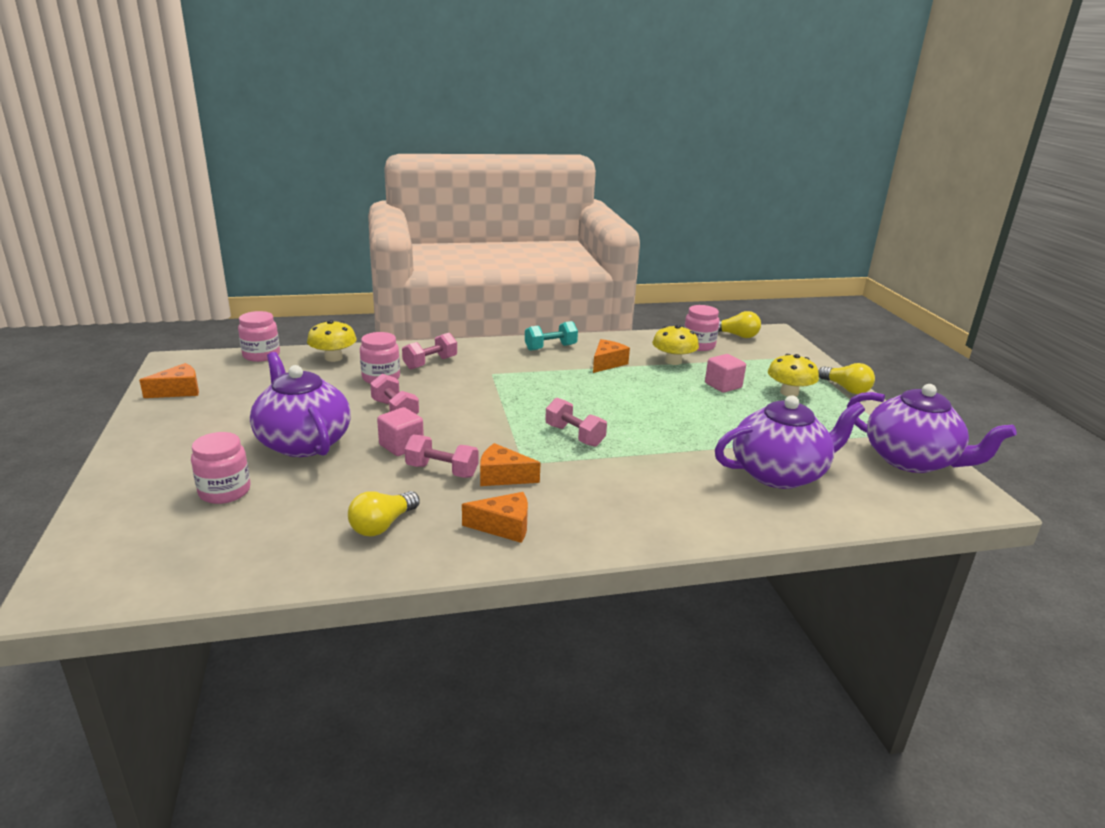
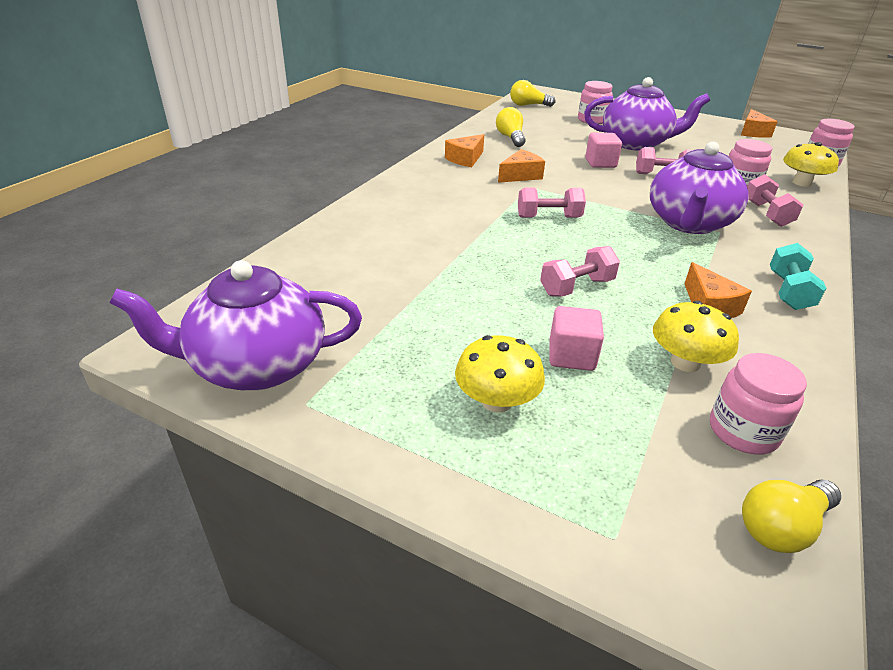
camera: 130 degrees right, 10 degrees up
(442, 471) = (551, 164): pink dumbbell -> pink dumbbell (576, 287)
(779, 473) = (370, 270): purple teapot -> purple teapot (689, 223)
(846, 389) = (445, 480): yellow light bulb -> yellow light bulb (528, 105)

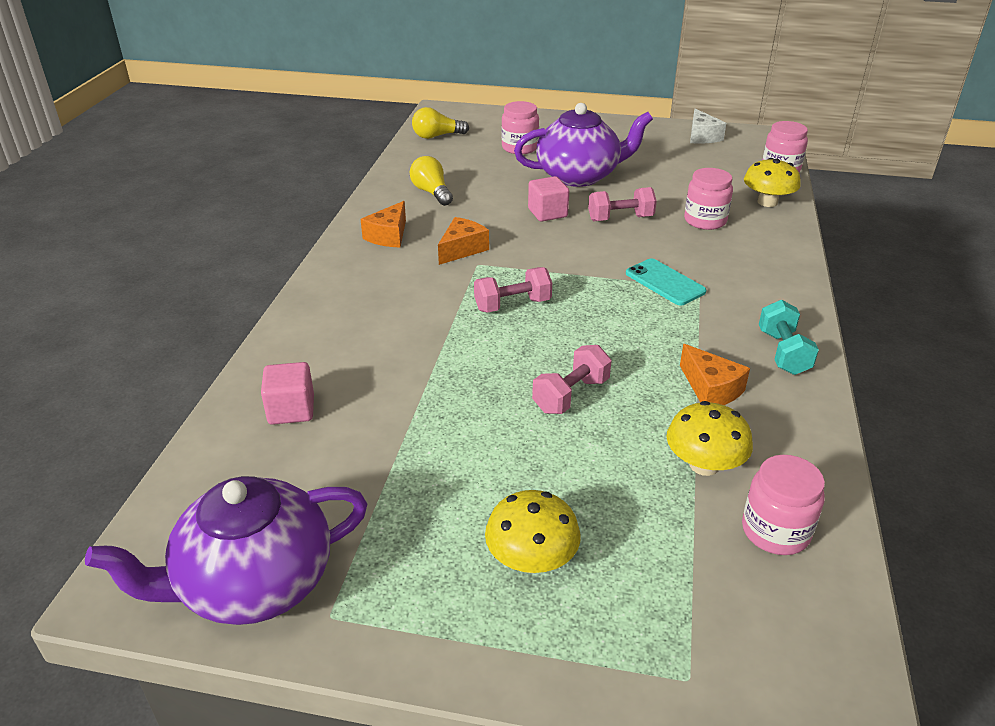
camera: 15 degrees left, 0 degrees up
(571, 356) = (590, 485): pink cube -> pink cube (291, 410)
(689, 223) = (665, 282): purple teapot -> turquoise phone
(753, 132) = (702, 136): orange cheese -> white cheese
(766, 214) = (741, 253): pink dumbbell -> none
(782, 527) = (830, 624): yellow light bulb -> none

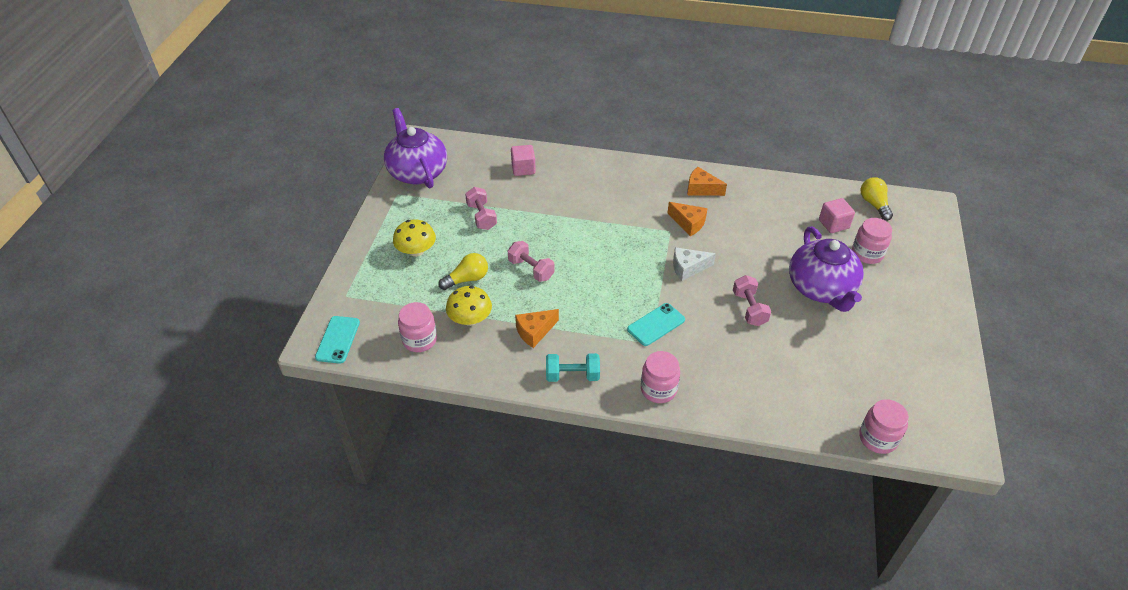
camera: 90 degrees right, 10 degrees up
(432, 192) = (769, 206): yellow light bulb -> yellow light bulb (467, 279)
(512, 305) = (621, 247): pink dumbbell -> pink dumbbell (481, 216)
(547, 213) = (750, 267): pink cube -> pink cube (833, 224)
(702, 136) = (941, 387): white cheese -> white cheese (688, 268)
(705, 221) = (756, 362): pink jar -> pink jar (658, 389)
(767, 202) = (801, 413): yellow mushroom -> none
(823, 674) = (338, 340): none -> turquoise phone

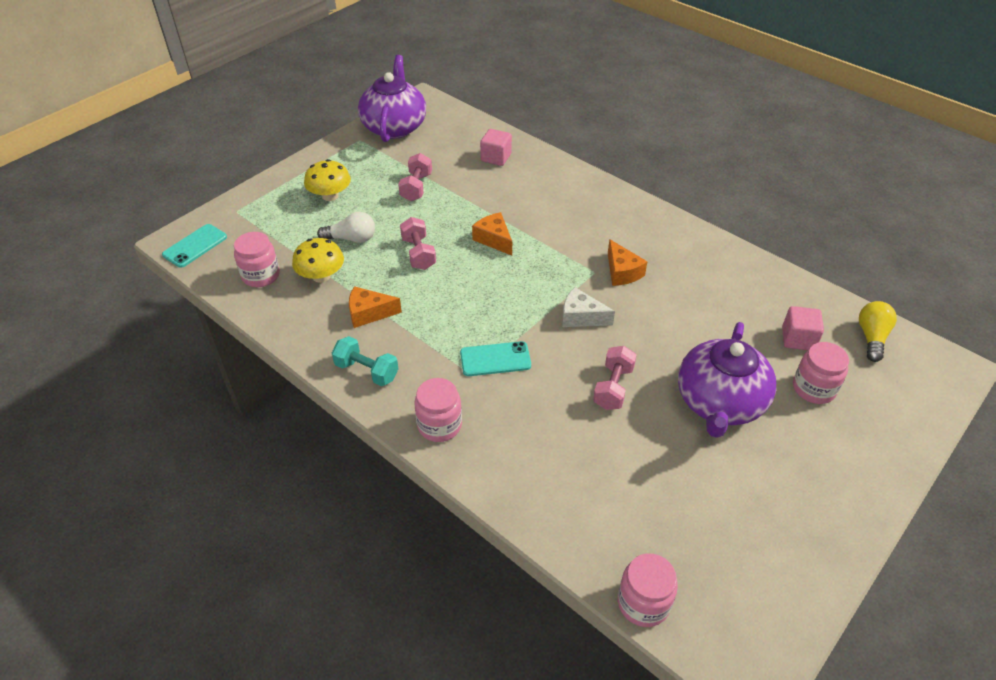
camera: 30 degrees right, 0 degrees up
(467, 279) = (351, 239): yellow light bulb -> white light bulb
(701, 189) = (667, 243): orange cheese -> orange cheese (494, 239)

